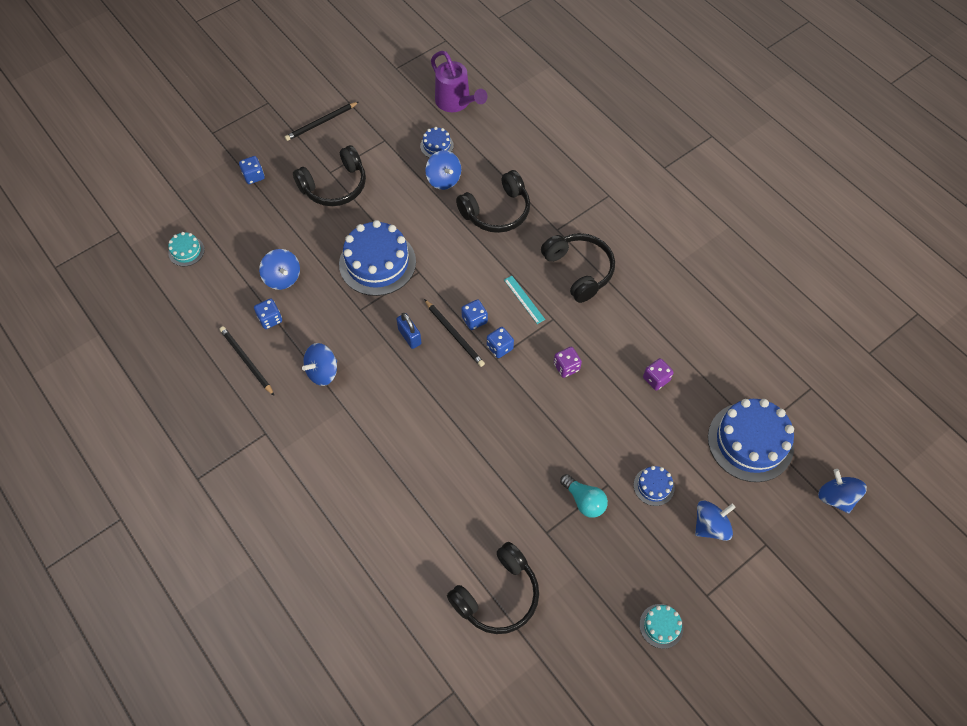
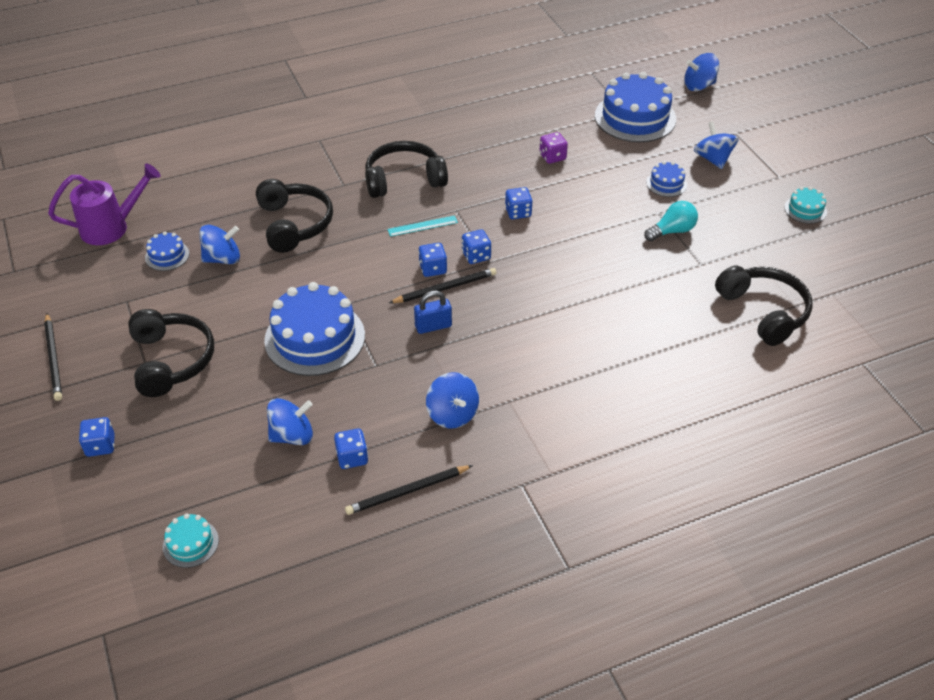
camera: 75 degrees left, 15 degrees down
(566, 367) = (518, 212): purple dice -> blue dice

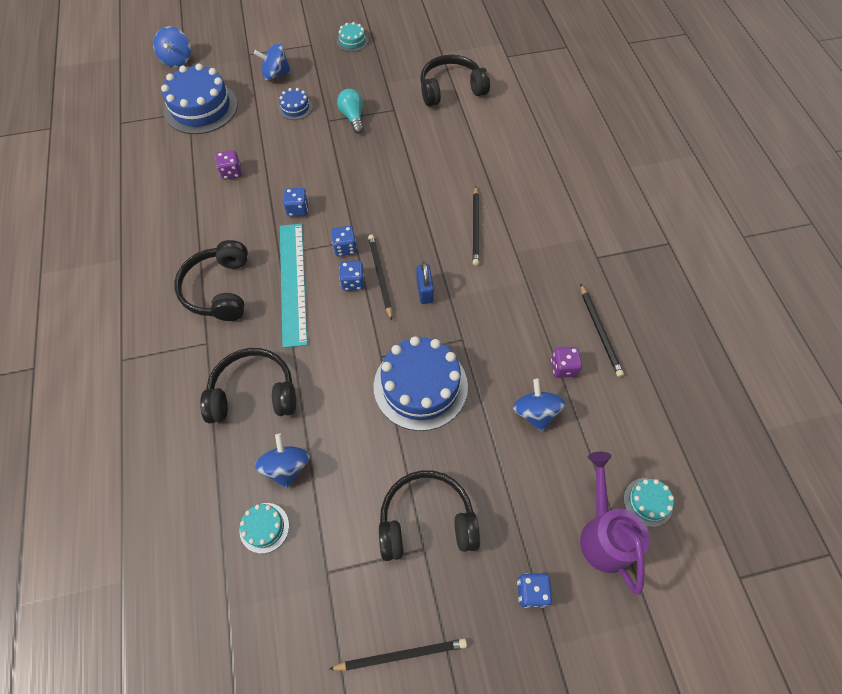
camera: 80 degrees left, 15 degrees up
(111, 227) = (193, 597): purple watering can -> purple watering can (603, 534)
(167, 255) = (264, 527): blue cake -> turquoise cake
(352, 457) = (563, 367): blue dice -> purple dice
(422, 226) = (292, 282): turquoise ruler -> turquoise ruler, size x2.18
(452, 414) = (524, 291): blue spinning top -> none
(535, 360) = (475, 227): none -> black pencil

